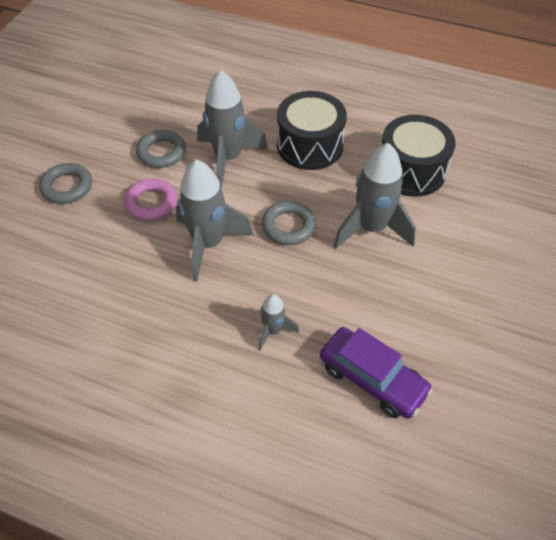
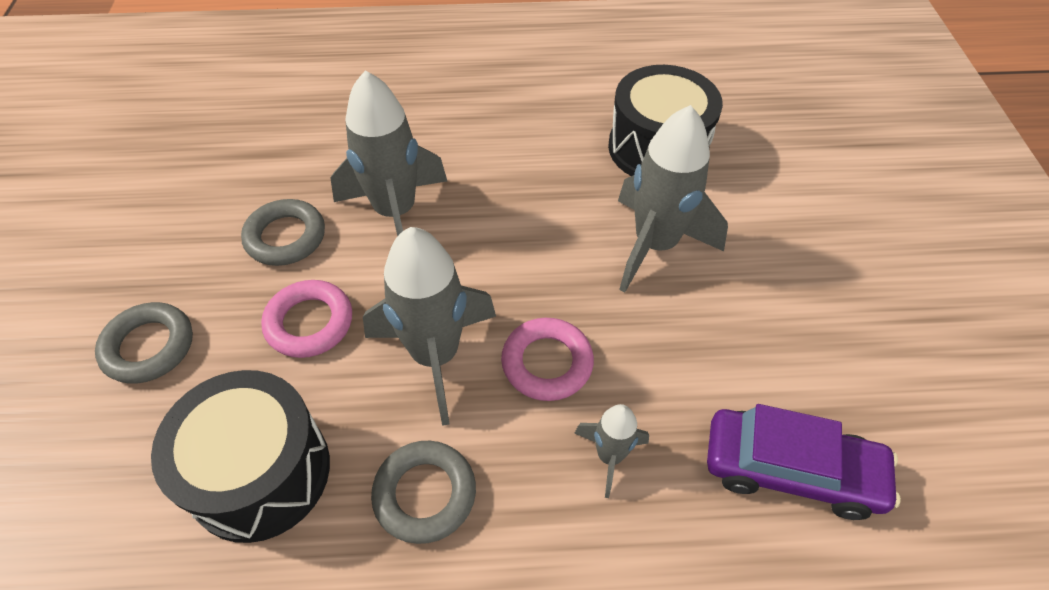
camera: 25 degrees left, 0 degrees up
(267, 270) = (547, 363): none -> pink ring
(288, 226) = (539, 283): grey ring -> grey ring (425, 494)
(310, 146) = (503, 157): black drum -> black drum (260, 472)

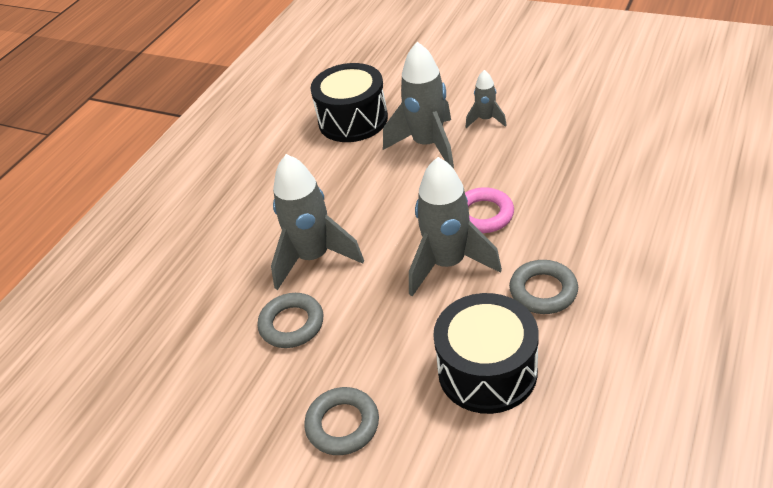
camera: 55 degrees left, 10 degrees down
(309, 323) = (381, 324): pink ring -> none
(609, 456) = (558, 206): grey rocket -> grey rocket (486, 120)
(791, 470) = (600, 143): purple car -> none

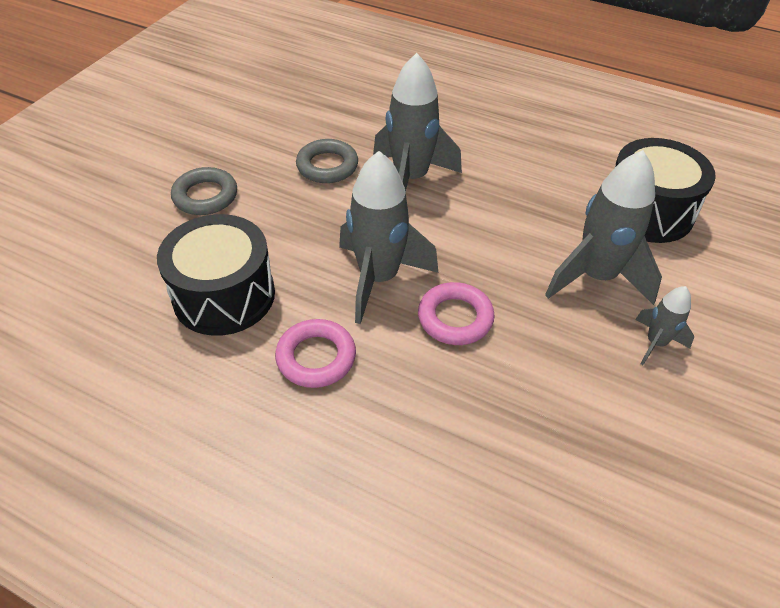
camera: 85 degrees right, 5 degrees up
(543, 291) = (316, 357): grey ring -> pink ring

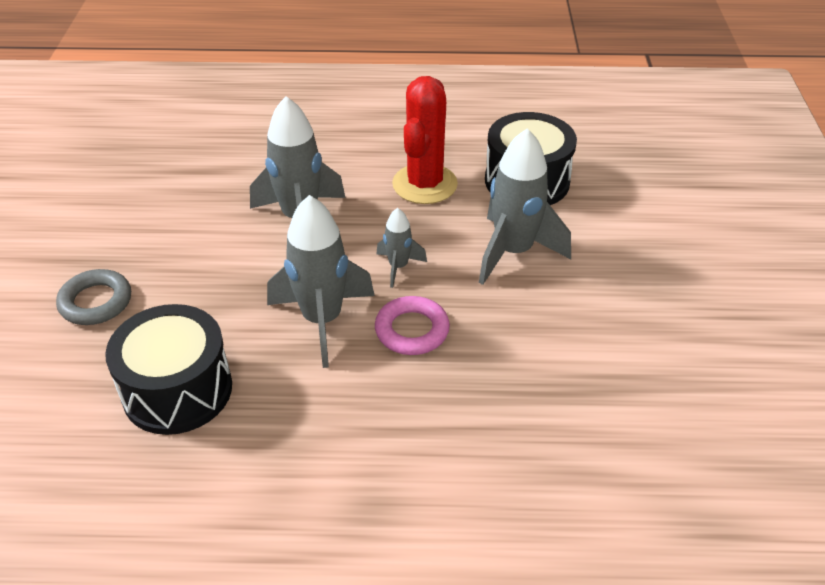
camera: 25 degrees left, 5 degrees down
(316, 357) = (304, 412): pink ring -> none
(327, 166) = (209, 232): grey ring -> none
(542, 183) = (424, 184): none -> red cactus
(655, 343) = (588, 290): grey rocket -> grey rocket (398, 267)

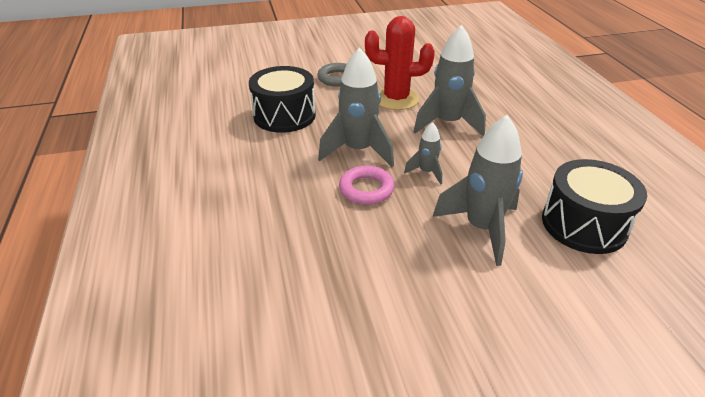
camera: 75 degrees right, 5 degrees down
(424, 184) = (528, 169): red cactus -> red cactus (396, 99)

